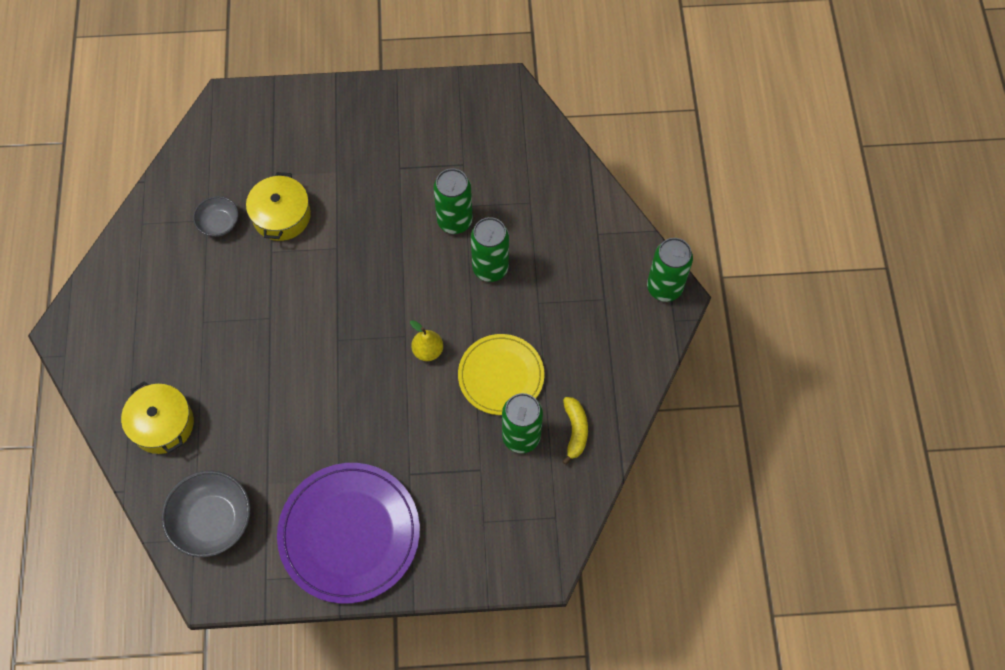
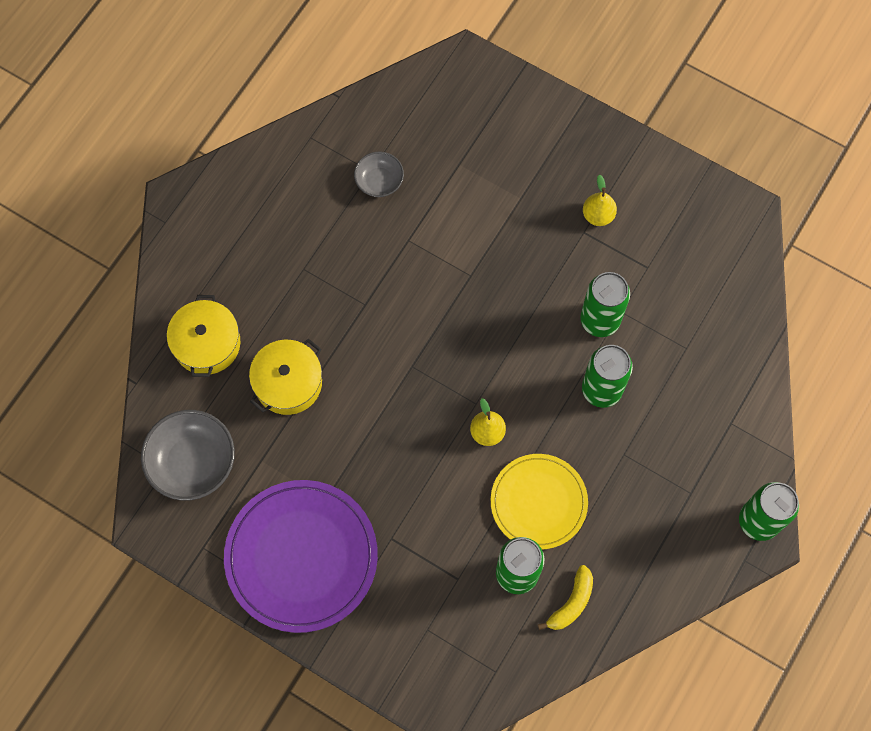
camera: 35 degrees right, 5 degrees up
(281, 216) = (441, 210): yellow pot -> yellow pot (288, 383)
(402, 150) = (598, 215): none -> yellow pear

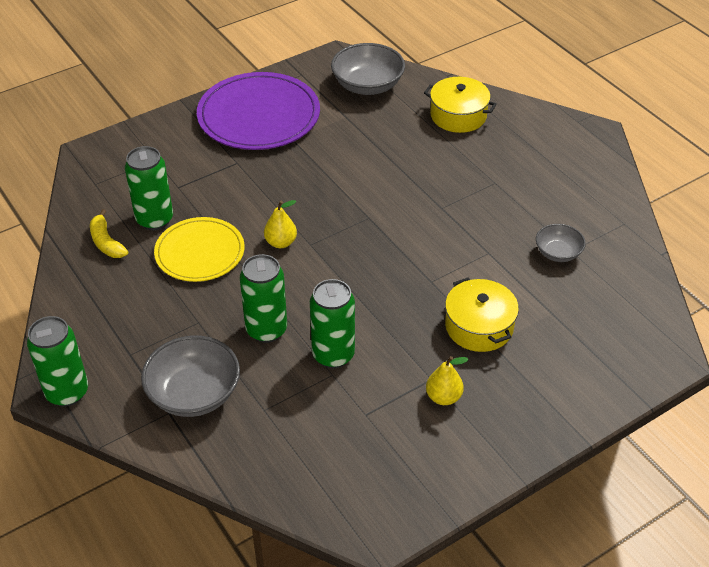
camera: 115 degrees right, 25 degrees down
(288, 383) = (399, 146): yellow pot -> yellow pot (479, 326)
(701, 413) = (194, 393): none -> grey bowl

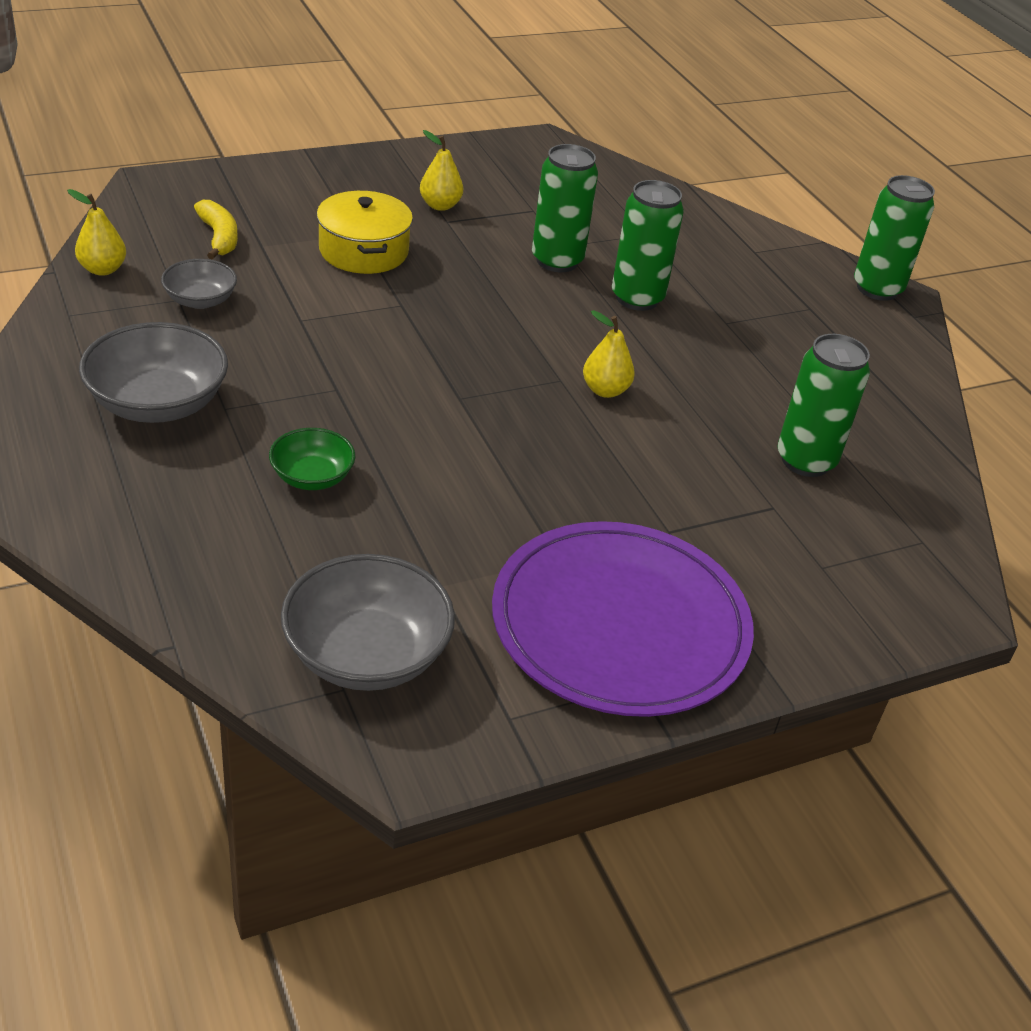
camera: 175 degrees left, 5 degrees down
(106, 242) = (875, 442): yellow banana -> yellow banana (219, 237)
(194, 393) = (727, 260): grey bowl -> grey bowl (158, 403)
(200, 252) = (729, 401): yellow plate -> none
(428, 154) = (312, 477): none -> green bowl
(458, 115) = (210, 542): yellow pot -> none
(635, 263) = (102, 269): none -> yellow pear

